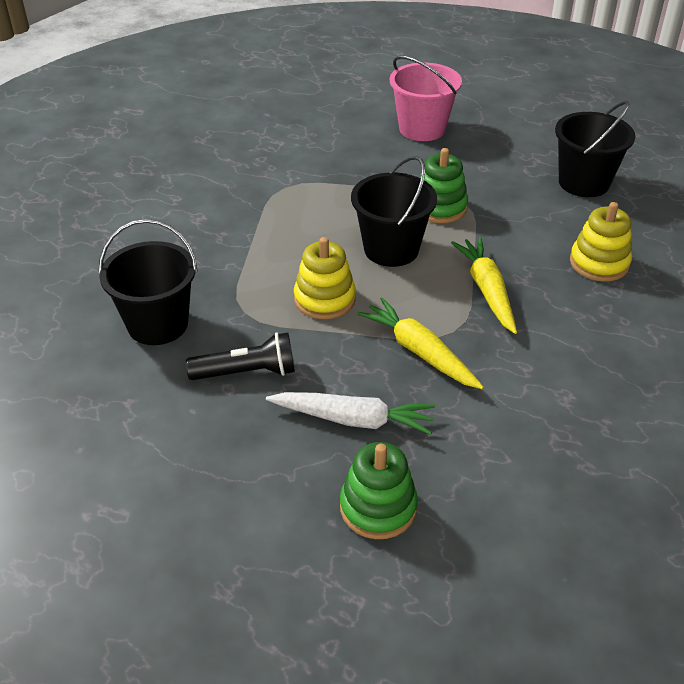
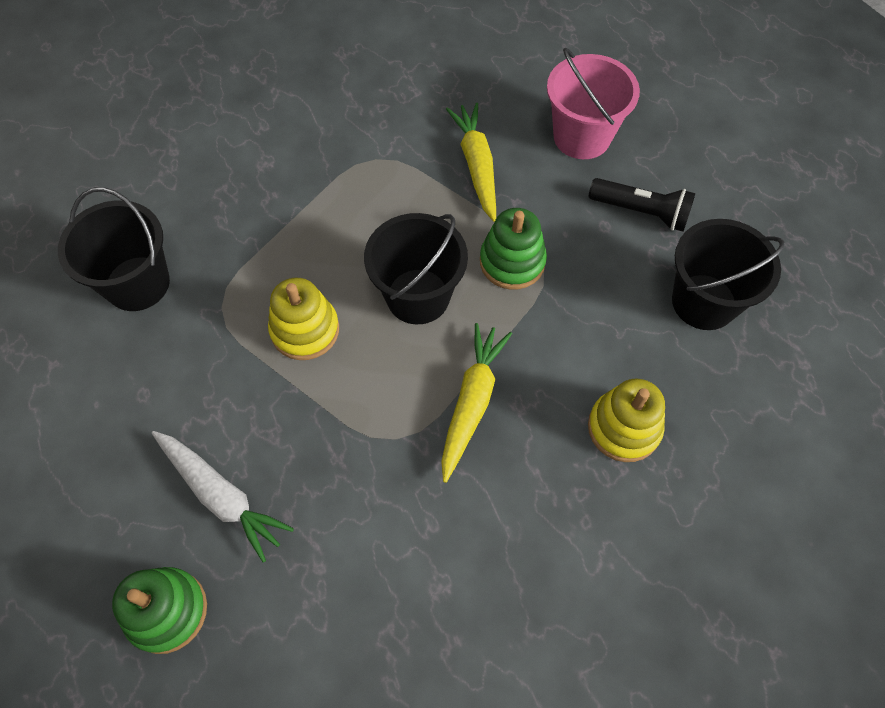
camera: 30 degrees right, 20 degrees up
(247, 372) = (171, 385): black flashlight -> black flashlight (641, 212)
(419, 352) = (343, 447): yellow carrot -> yellow carrot (476, 166)

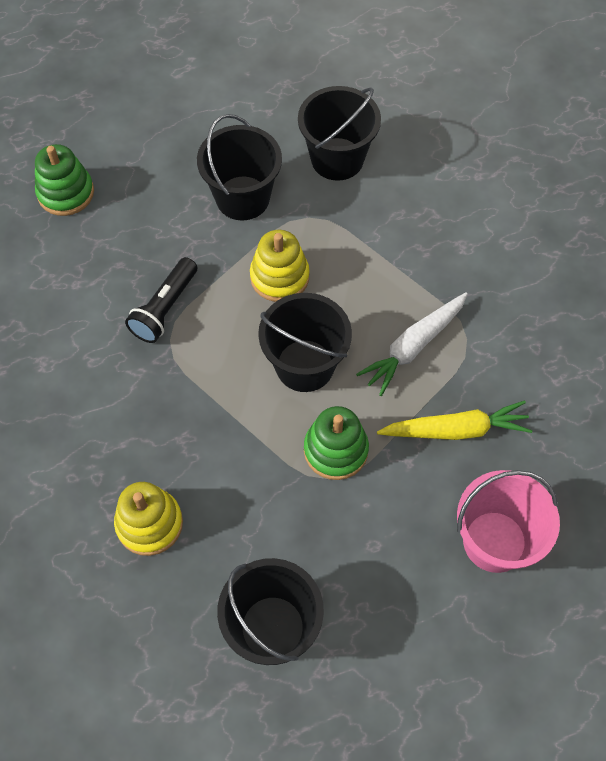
camera: 95 degrees right, 0 degrees up
(189, 380) = (242, 198): none -> black bucket
(221, 496) = (143, 222): white carrot -> white carrot (413, 346)
(472, 402) = (193, 400): yellow carrot -> none
(641, 212) = (389, 586): black flashlight -> black flashlight (165, 308)

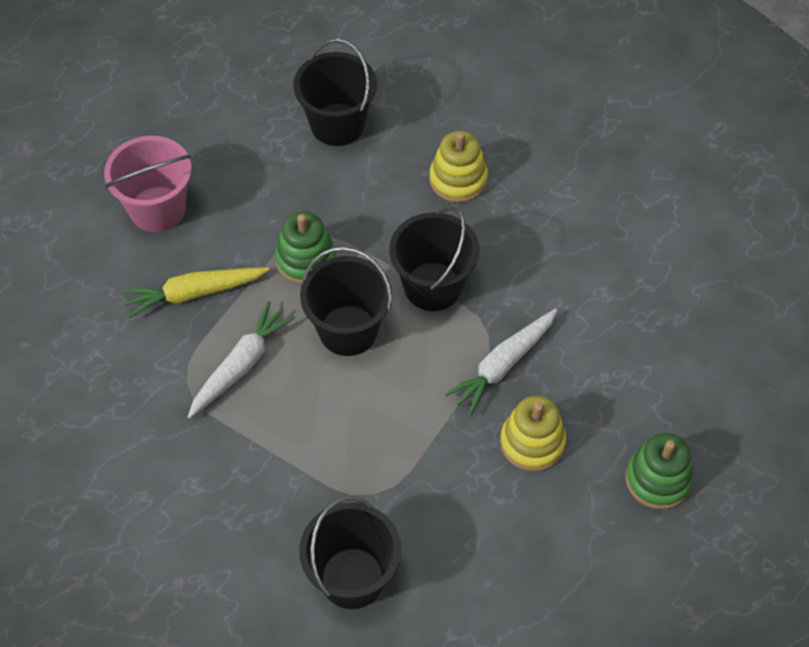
camera: 170 degrees right, 5 degrees down
(165, 308) = (503, 365): black flashlight -> white carrot
(242, 198) = (454, 506): black bucket -> black bucket (433, 286)
(279, 277) = (391, 417): yellow stacking toy -> yellow stacking toy (532, 443)

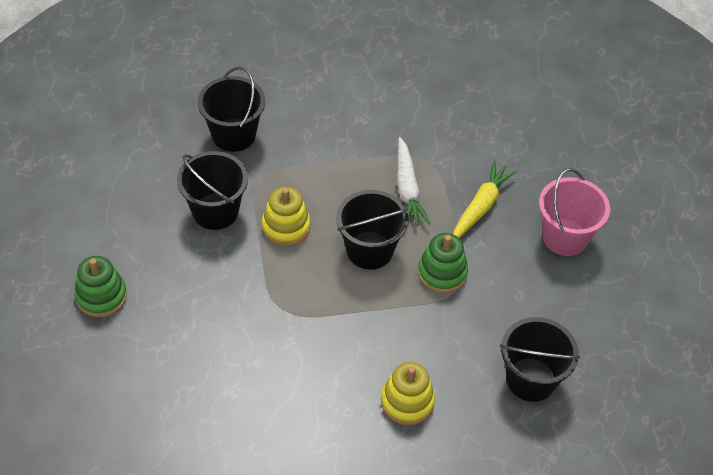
camera: 135 degrees right, 5 degrees down
(433, 286) = (347, 314): black bucket -> black bucket (215, 211)
(503, 365) = (255, 297): white carrot -> none
(532, 443) = (196, 265): yellow stacking toy -> yellow stacking toy (286, 227)

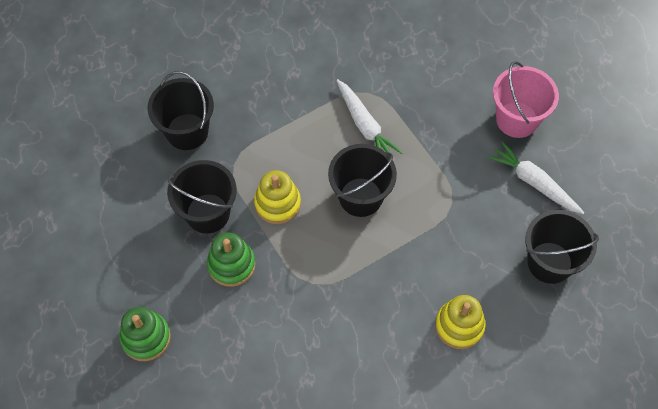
camera: 20 degrees left, 10 degrees up
(442, 273) = (431, 194): green stacking toy -> green stacking toy (231, 265)
(480, 207) = (434, 118): yellow carrot -> none
(553, 300) = (534, 182): none -> white carrot

